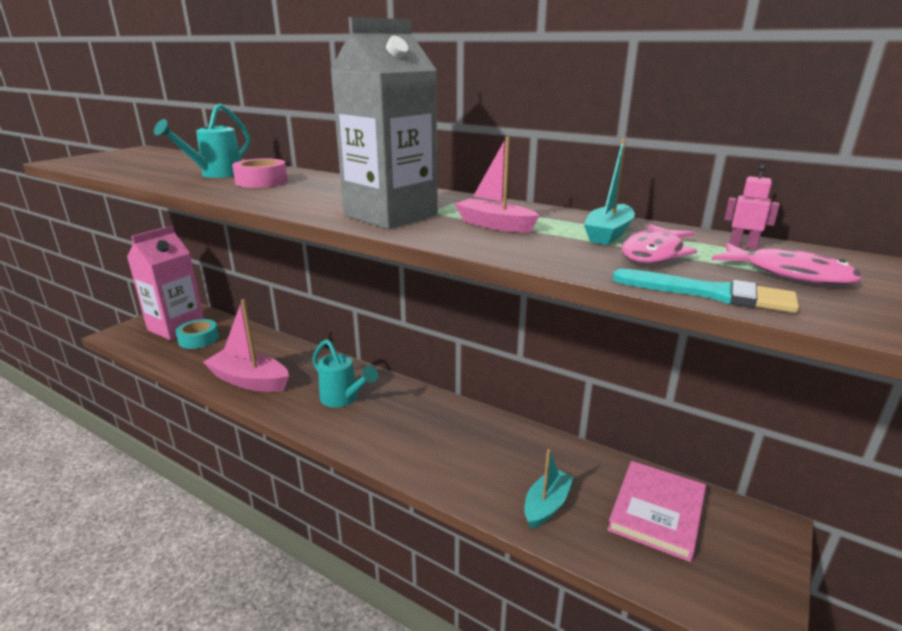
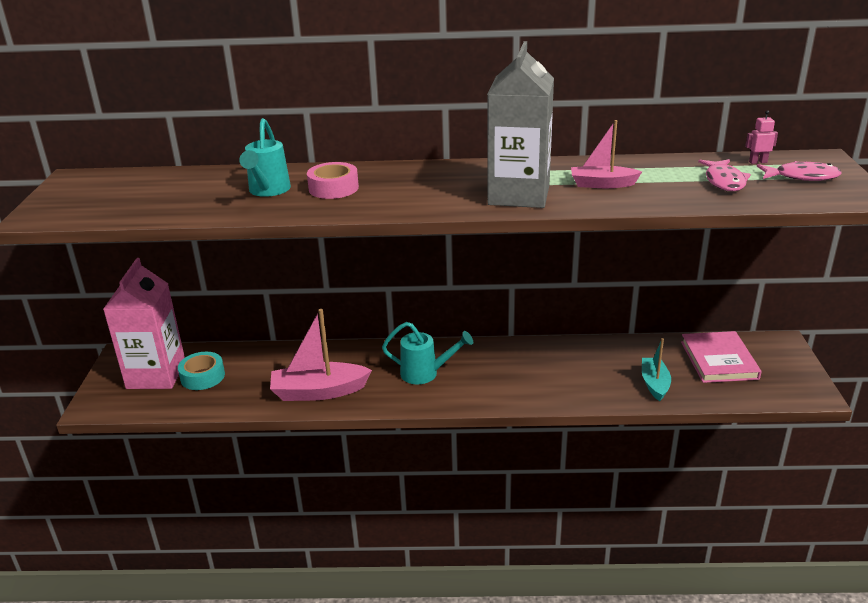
camera: 30 degrees left, 5 degrees up
(608, 234) = (678, 173): turquoise boat -> none
(710, 293) = (785, 201): turquoise brush -> none

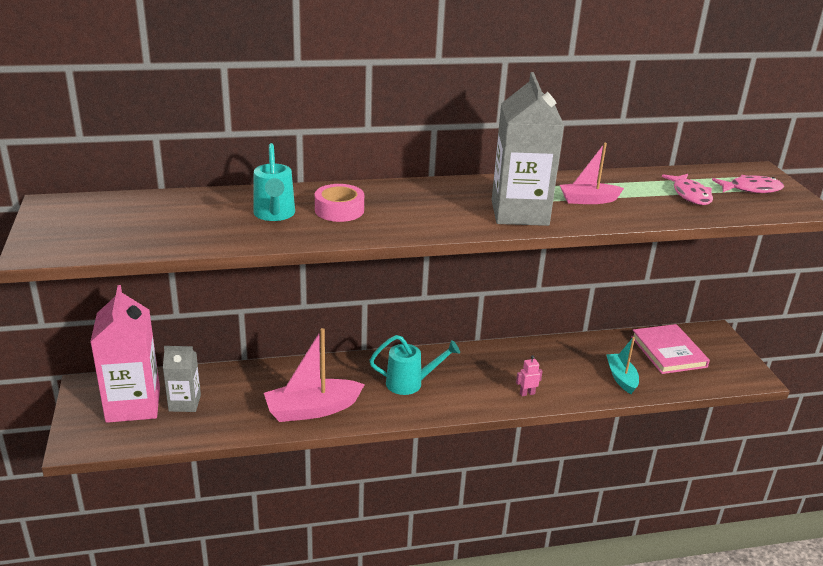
camera: 15 degrees left, 0 degrees up
(202, 376) = (185, 403): turquoise tape -> grey carton
(758, 162) = (709, 175): pink robot -> pink robot (527, 393)

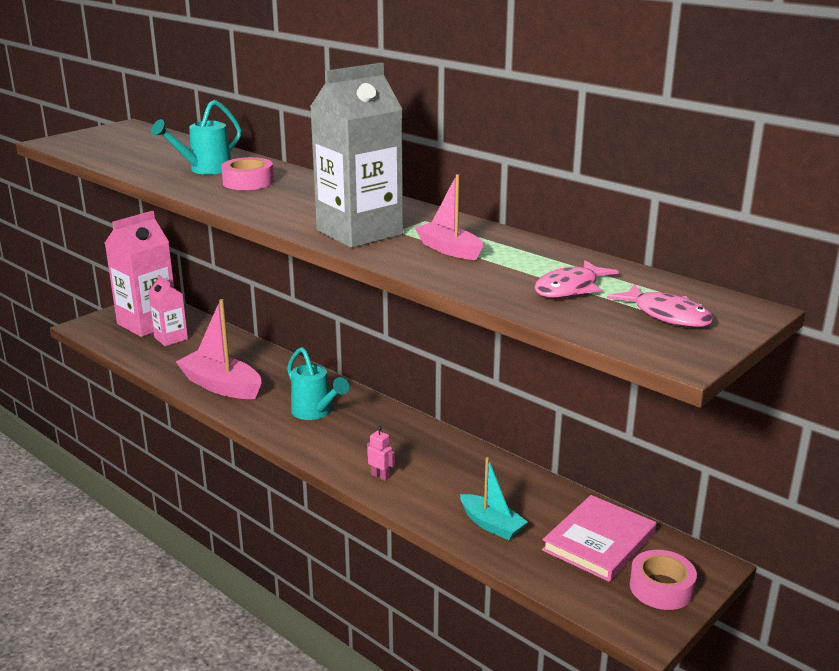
camera: 55 degrees right, 5 degrees down
(185, 403) = (171, 338): grey carton -> pink carton
(621, 378) = (491, 525): turquoise boat -> turquoise boat turned 90 degrees clockwise
(724, 355) = (661, 588): none -> pink tape

